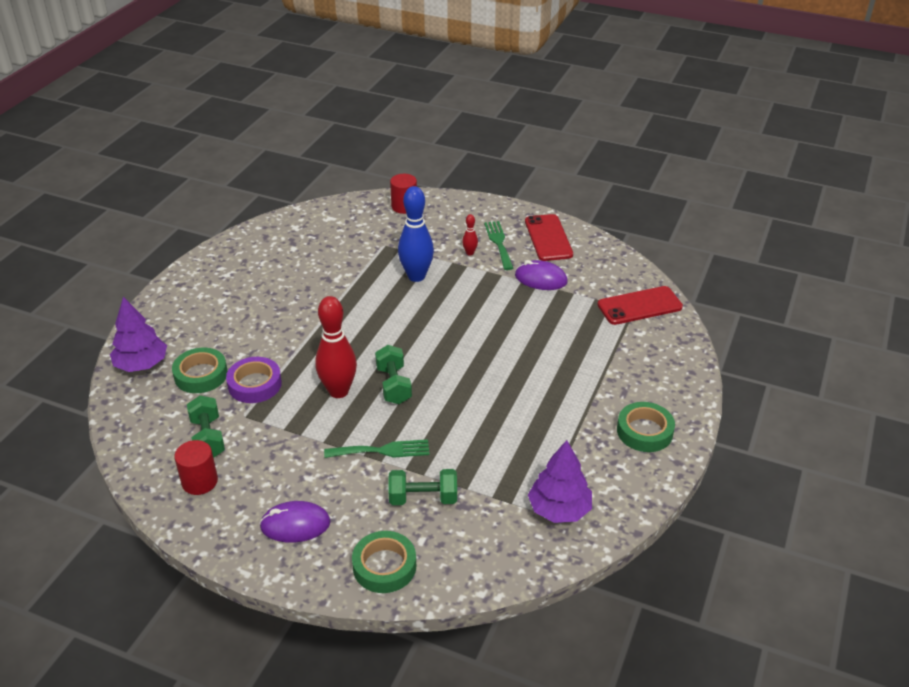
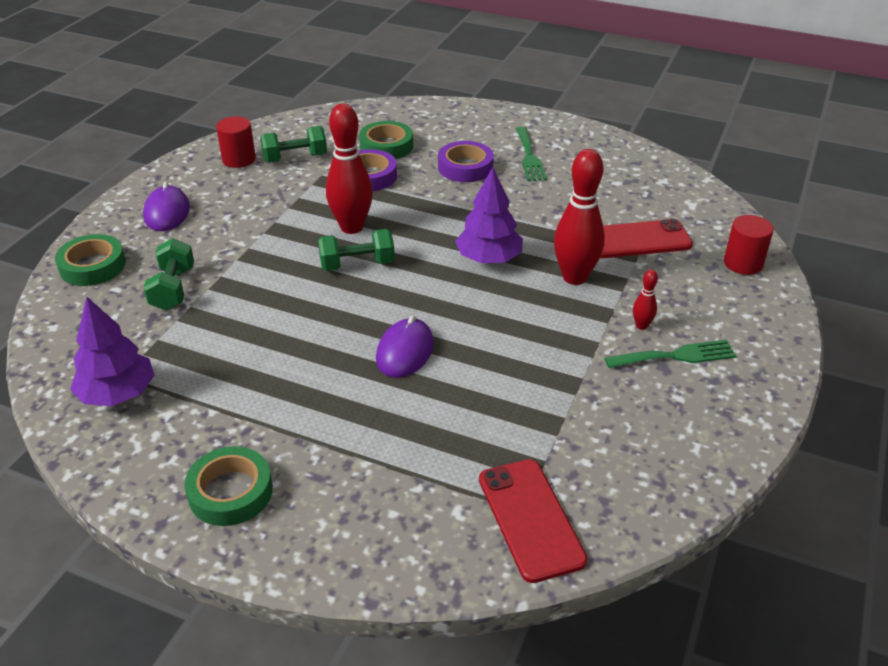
camera: 90 degrees right, 0 degrees up
(141, 364) = (404, 115): purple tree -> purple tree (489, 259)
(252, 325) = (465, 167): none -> purple tape
(382, 450) = (252, 260): green fork -> green fork (529, 157)
(416, 276) = (574, 277): blue bowling pin -> red bowling pin
(541, 279) = (589, 399): purple mouse -> purple mouse (405, 351)
(548, 238) = (706, 413): red phone -> red phone (637, 240)

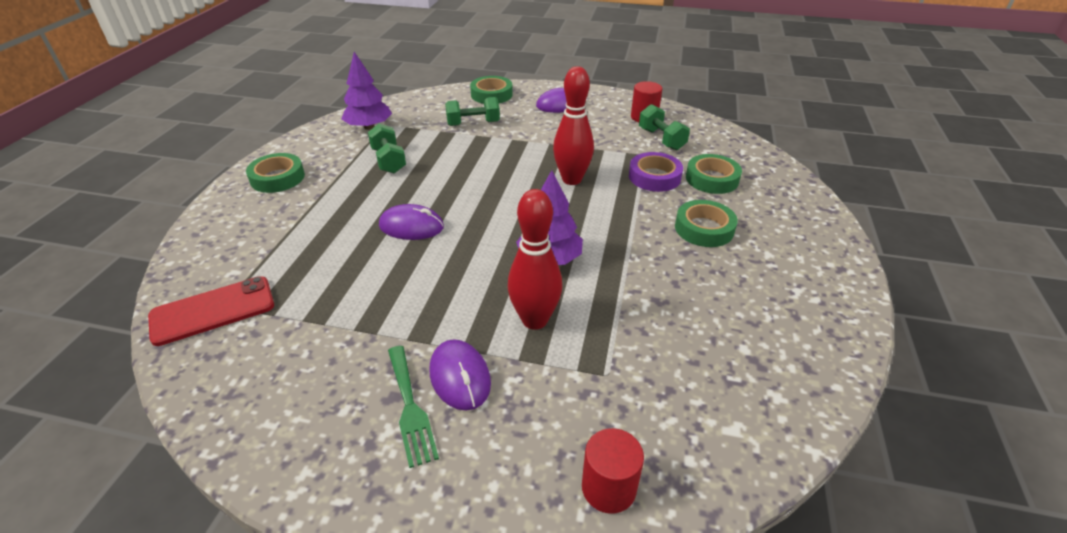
camera: 80 degrees right, 0 degrees up
(357, 264) = (520, 189): green dumbbell -> green dumbbell (389, 160)
(465, 167) = (704, 228): purple tape -> green tape
(529, 157) = (755, 271): green fork -> none
(637, 240) = (623, 371): red phone -> none
(641, 326) = (460, 377): red bowling pin -> purple mouse

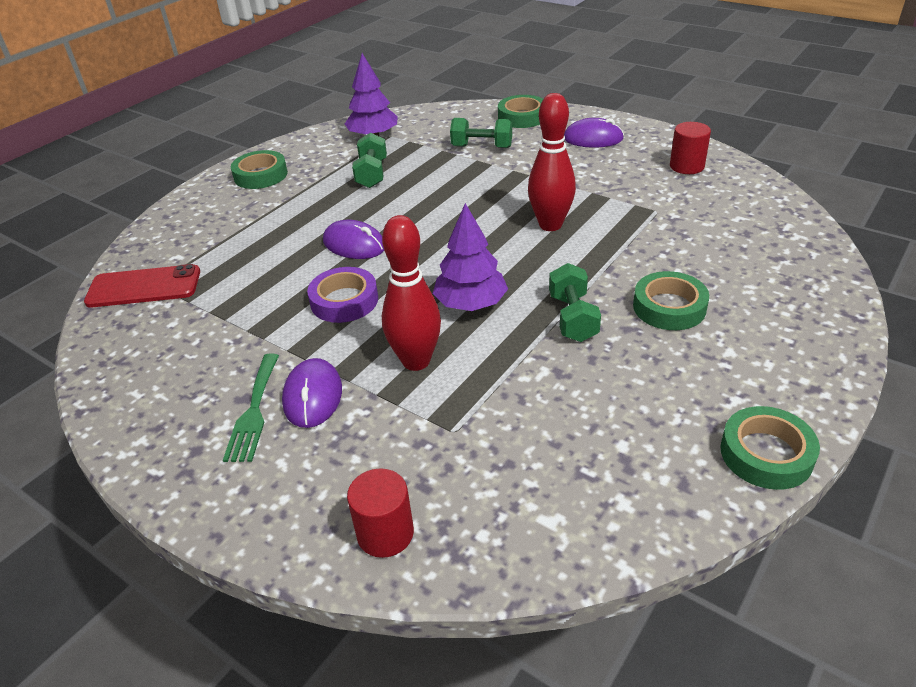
camera: 25 degrees right, 0 degrees up
(654, 177) = (650, 238): purple tape -> purple tape (344, 301)
(661, 139) = (690, 195): green dumbbell -> green dumbbell (572, 318)
(712, 179) = (721, 252): green tape -> green tape (766, 454)

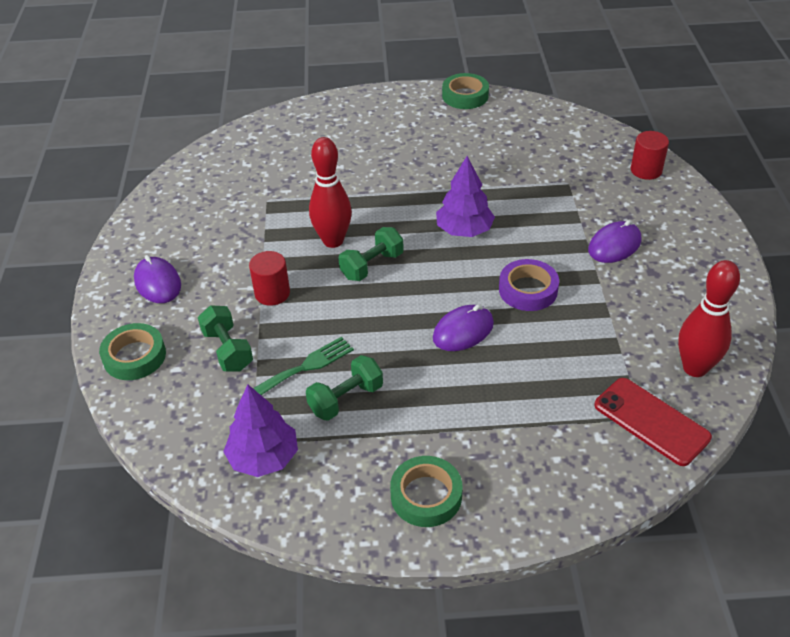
camera: 130 degrees left, 5 degrees up
(254, 411) = (654, 260): green fork -> green fork (305, 367)
(354, 244) = (463, 331): purple mouse -> purple mouse turned 60 degrees clockwise
(416, 361) = (539, 223): red bowling pin -> red bowling pin (695, 368)
(572, 318) = (431, 185): green dumbbell -> green dumbbell (372, 266)
(669, 307) = (381, 156): green tape -> none
(686, 166) = (179, 211): red cylinder -> red cylinder (272, 293)

